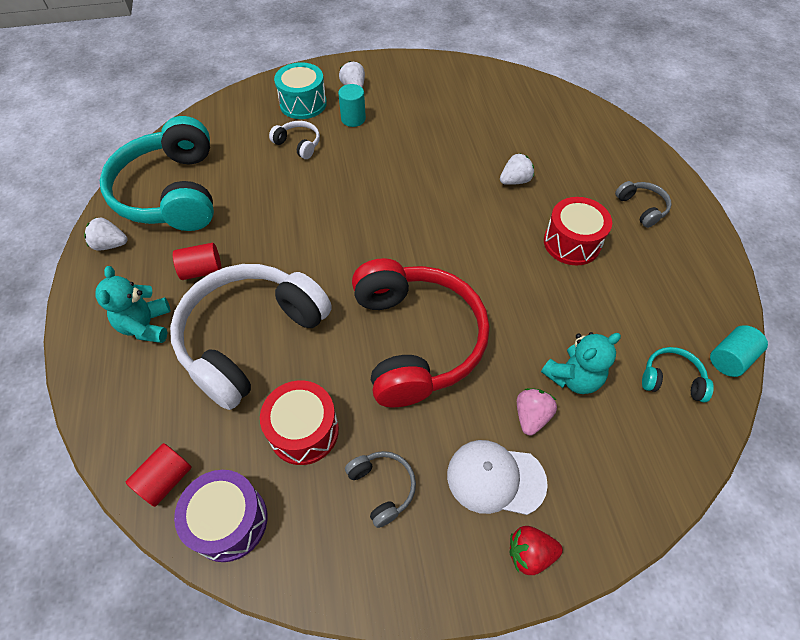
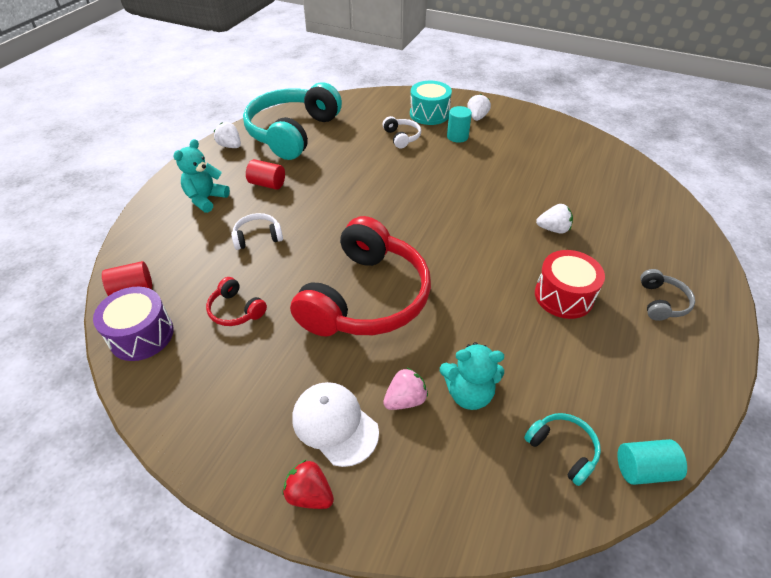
camera: 35 degrees right, 10 degrees down
(250, 338) = (258, 237): white headphones -> white headphones, size x0.41
(304, 431) = (236, 310): red drum -> red headphones
(382, 487) = (250, 377): grey headphones -> none

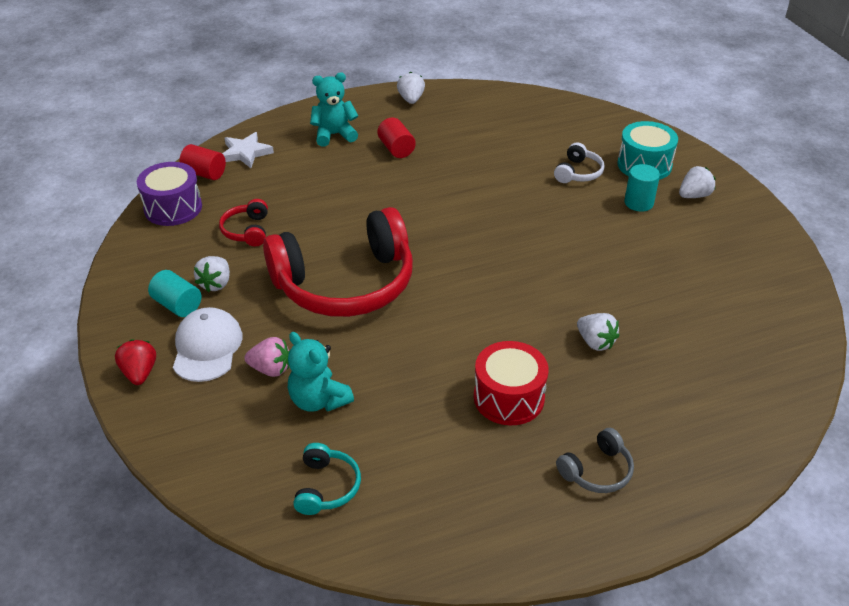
camera: 45 degrees right, 5 degrees down
(148, 252) = (245, 153): none -> white star
(258, 237) = (331, 187): white headphones -> none
(269, 369) = (216, 284): none -> white strawberry
(292, 132) = (480, 114): turquoise headphones -> none
(644, 469) = (364, 550): turquoise cylinder -> turquoise cylinder (177, 305)

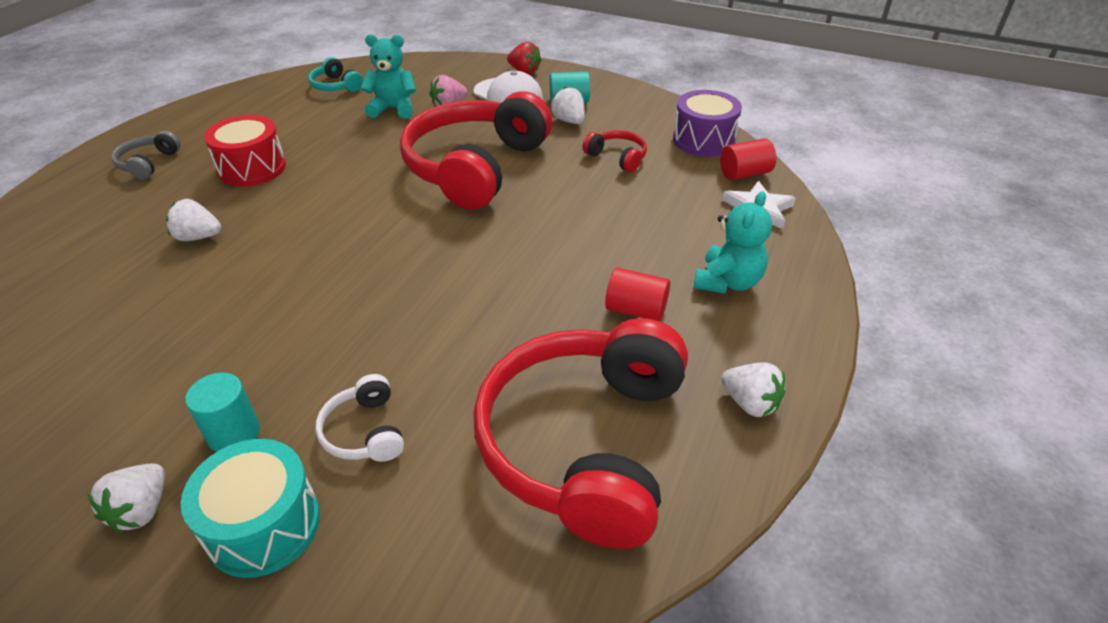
camera: 135 degrees right, 0 degrees up
(492, 123) = (584, 442): none -> red headphones

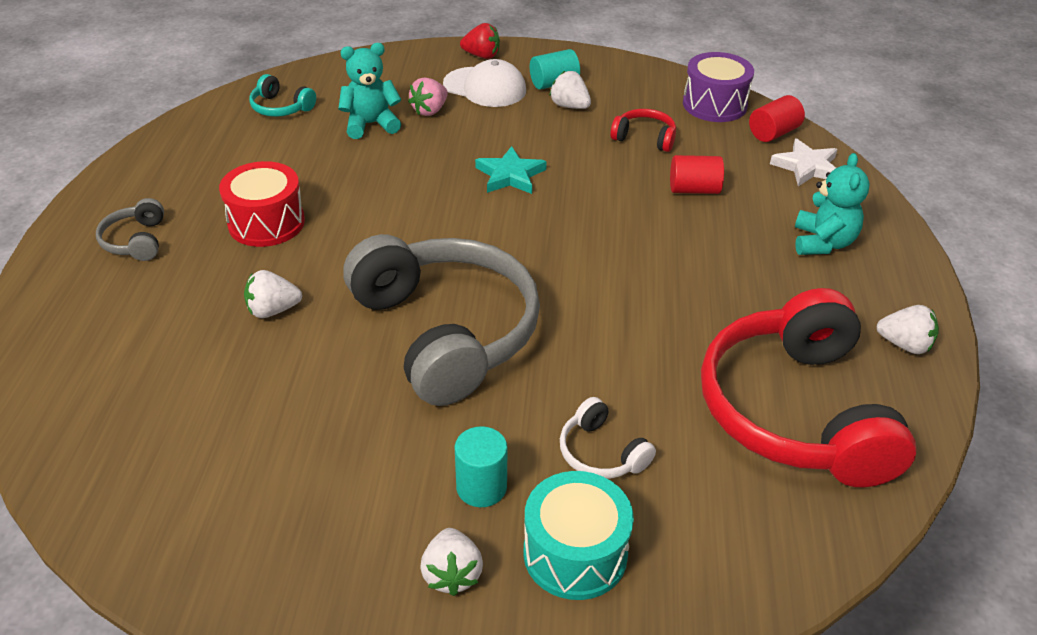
camera: 20 degrees left, 0 degrees up
(318, 286) = (446, 332): none -> grey headphones
(475, 167) = (510, 175): red headphones -> turquoise star
(636, 310) = (761, 286): red cylinder -> red cylinder (694, 189)

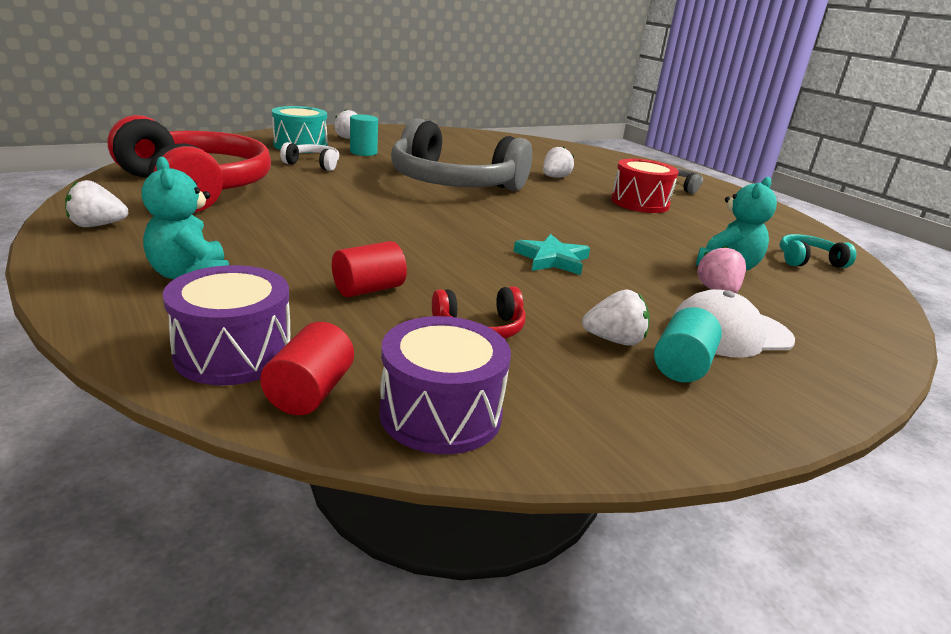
camera: 140 degrees right, 15 degrees down
(482, 56) = (824, 376): red strawberry -> none
(807, 167) = (233, 353): white star -> purple drum

